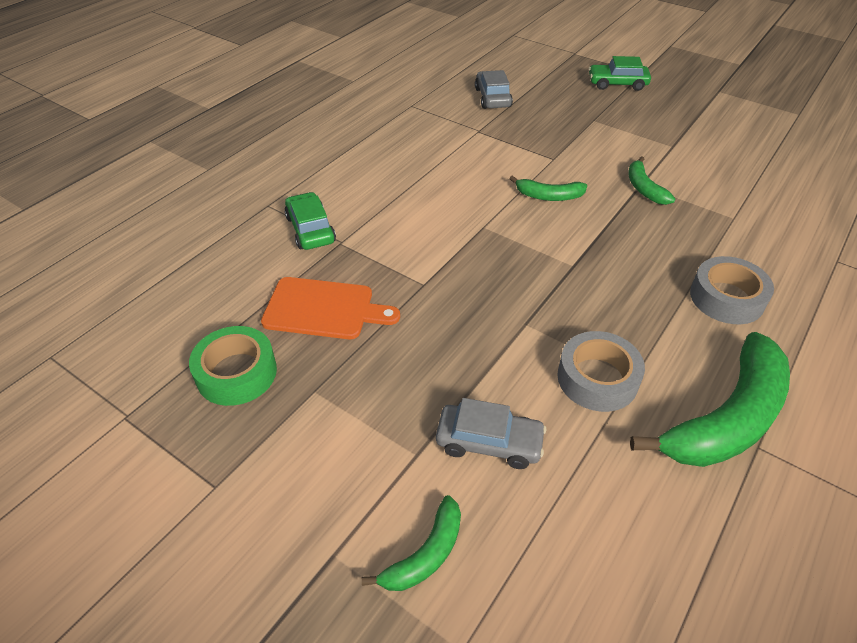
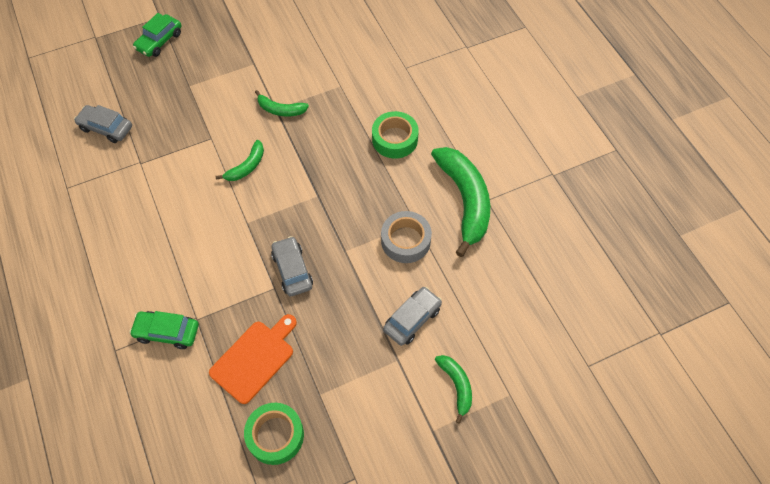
camera: 60 degrees left, 15 degrees up
(458, 289) = (292, 270): none -> grey car
(726, 298) = (395, 139): grey tape -> green tape

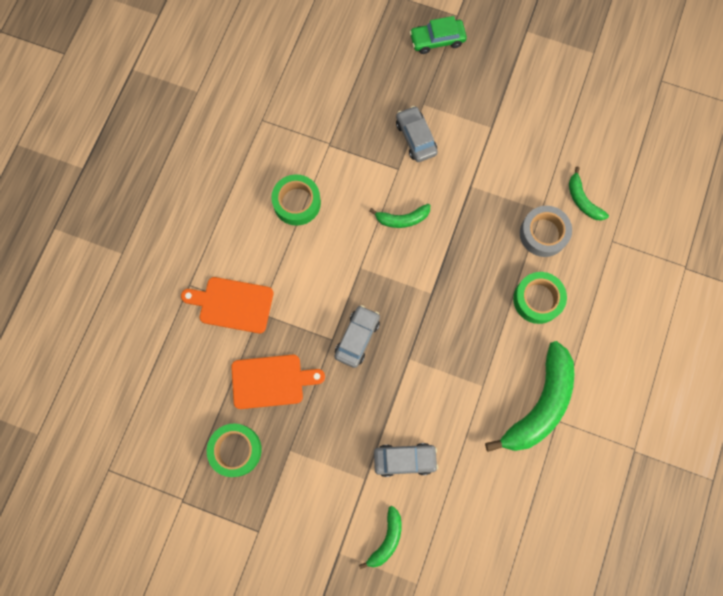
camera: 45 degrees right, 15 degrees up
(106, 128) = (330, 90): grey car -> grey car (415, 138)
(152, 220) = (297, 203): none -> green tape
(167, 332) = (232, 304): green car -> orange cutting board
(280, 110) = (473, 190): green banana -> green banana (582, 200)
(405, 241) = (460, 394): grey tape -> grey tape (543, 233)

